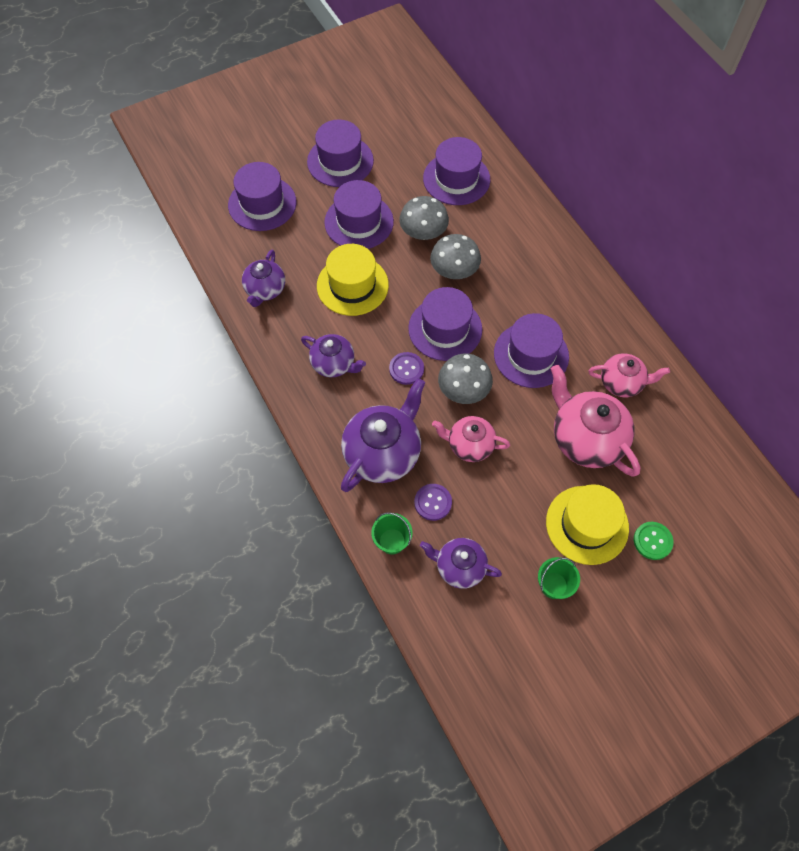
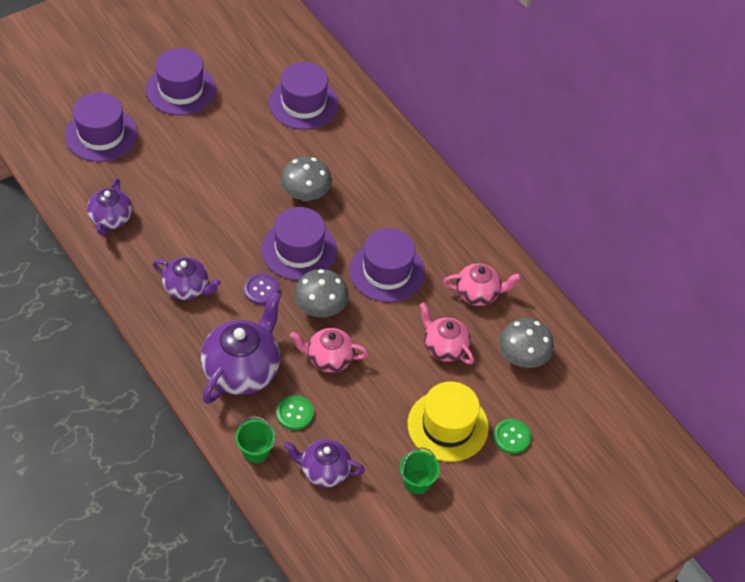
camera: 10 degrees left, 10 degrees down
(352, 285) = (201, 212): yellow hat -> none
(359, 222) = (204, 149): purple hat -> none
(423, 232) = (272, 157): grey mushroom -> grey mushroom (523, 356)
(433, 502) = (295, 413): purple button -> green button
(586, 439) = (444, 347): pink teapot -> pink teapot, size x0.61

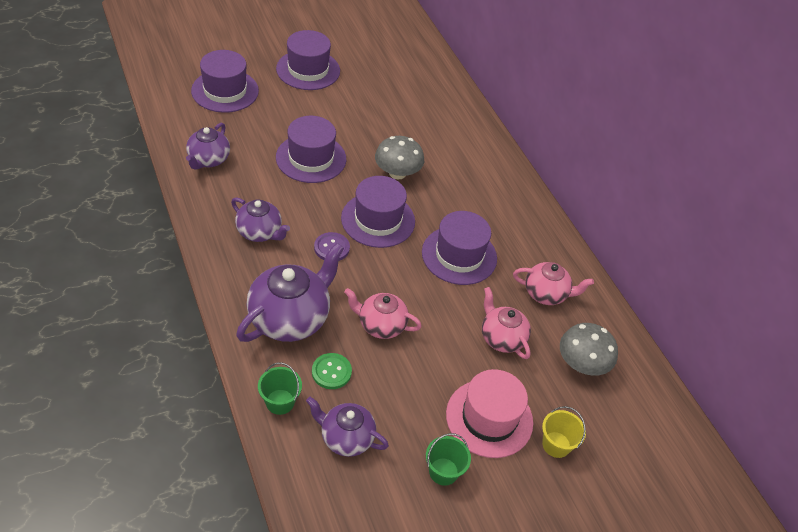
camera: 10 degrees right, 5 degrees down
(303, 103) = (415, 100): purple hat -> purple hat (311, 158)
(320, 307) = (385, 275): grey mushroom -> none
(447, 426) = (489, 418): yellow hat -> pink hat
(512, 437) = (556, 444): green button -> yellow bucket

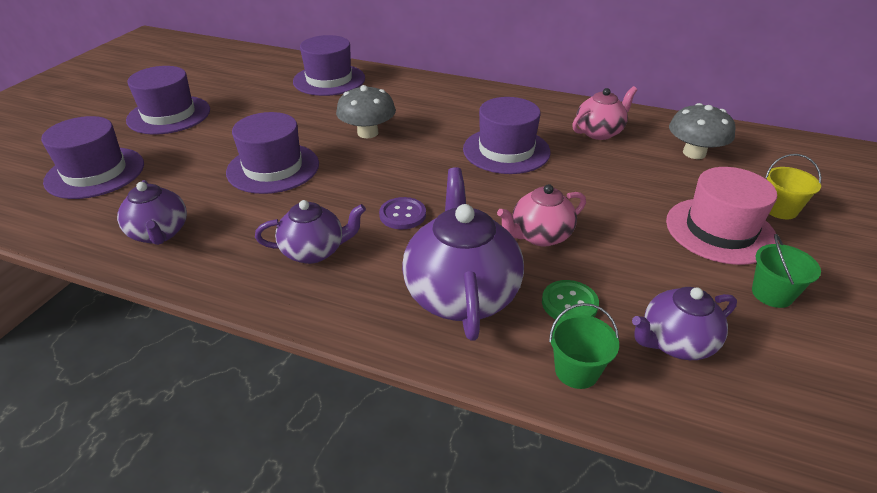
camera: 40 degrees left, 10 degrees down
(378, 220) = (406, 170): purple hat -> purple hat (329, 80)
(501, 338) = (627, 176): pink teapot -> none

